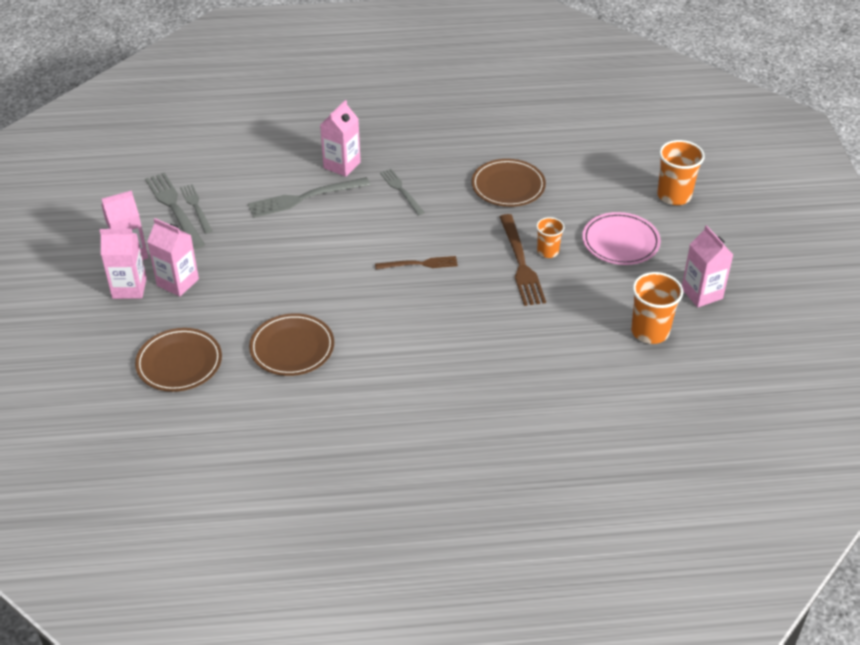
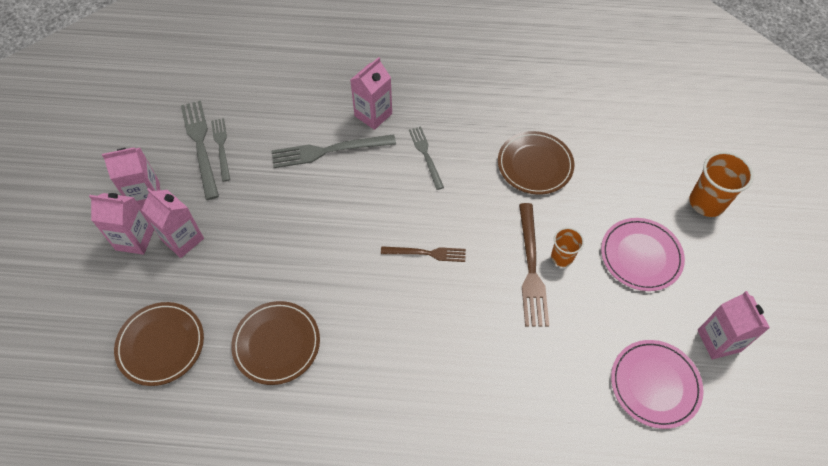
camera: 10 degrees right, 15 degrees up
(650, 331) = (655, 384): orange cup -> pink plate

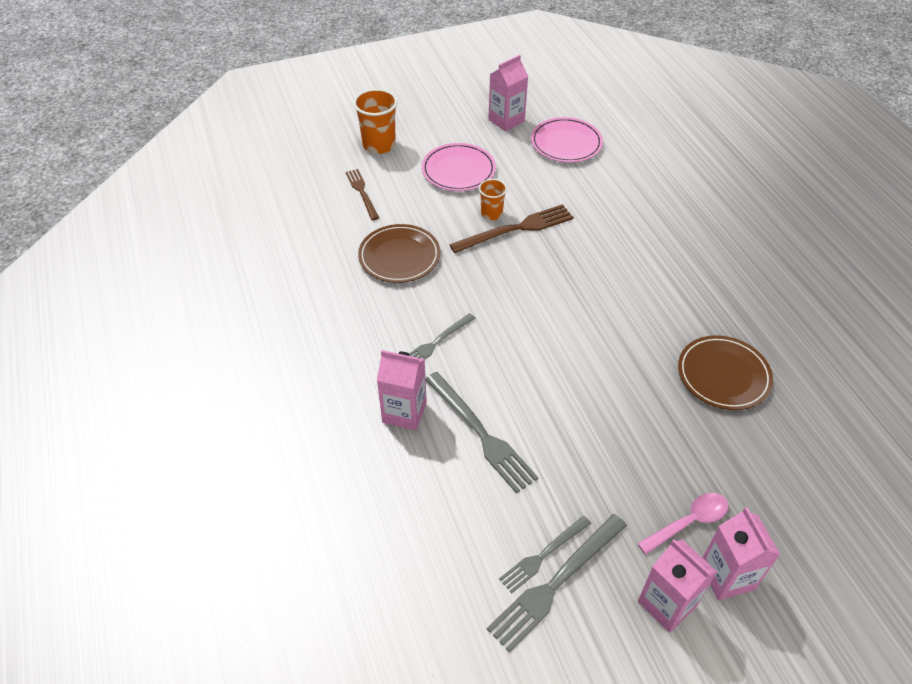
camera: 115 degrees left, 10 degrees down
(161, 345) = (805, 471): brown plate -> none
(183, 239) = (689, 522): pink carton -> pink spoon
(426, 253) = (551, 302): brown fork -> brown fork (362, 192)

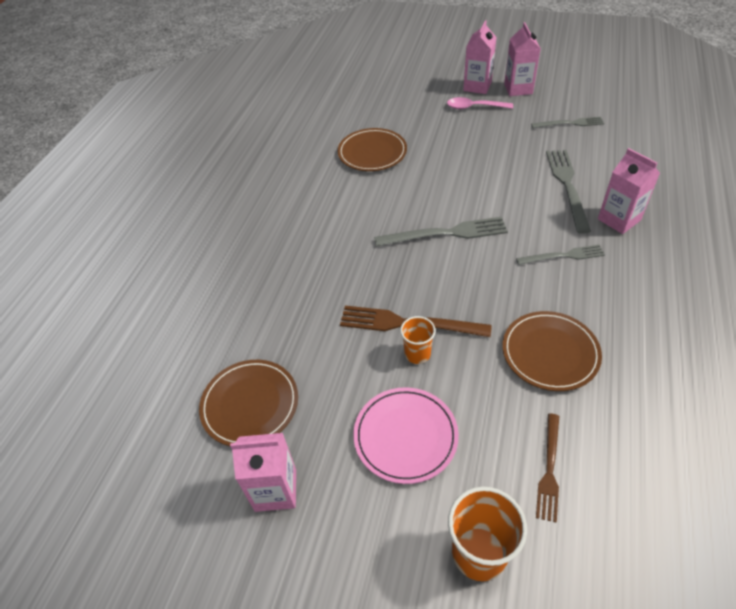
camera: 140 degrees left, 0 degrees up
(556, 583) = (571, 112): grey fork -> grey fork (445, 233)
(566, 143) = (250, 404): pink plate -> brown plate

